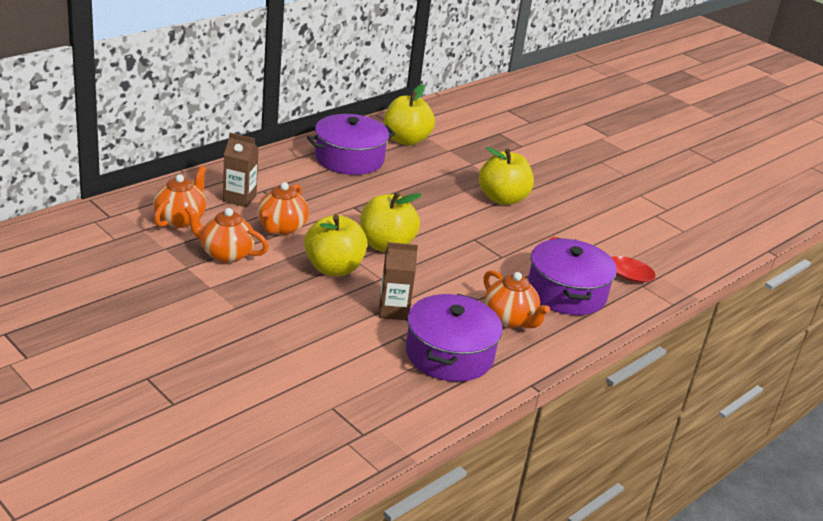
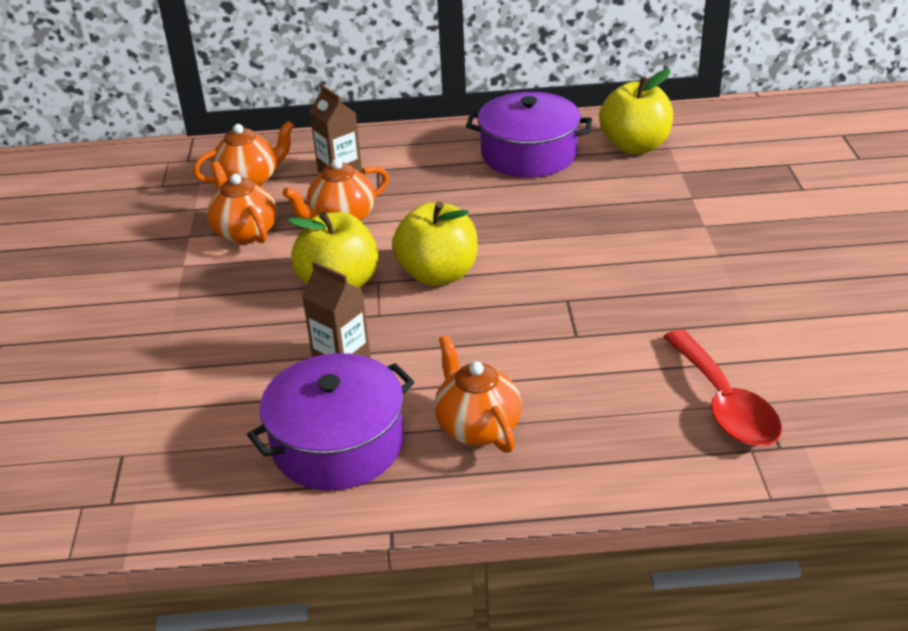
camera: 45 degrees right, 5 degrees up
(502, 199) = (678, 255): yellow apple -> none
(510, 319) = (477, 427): orange teapot -> orange teapot turned 150 degrees clockwise
(566, 292) = (610, 417): purple pot -> none

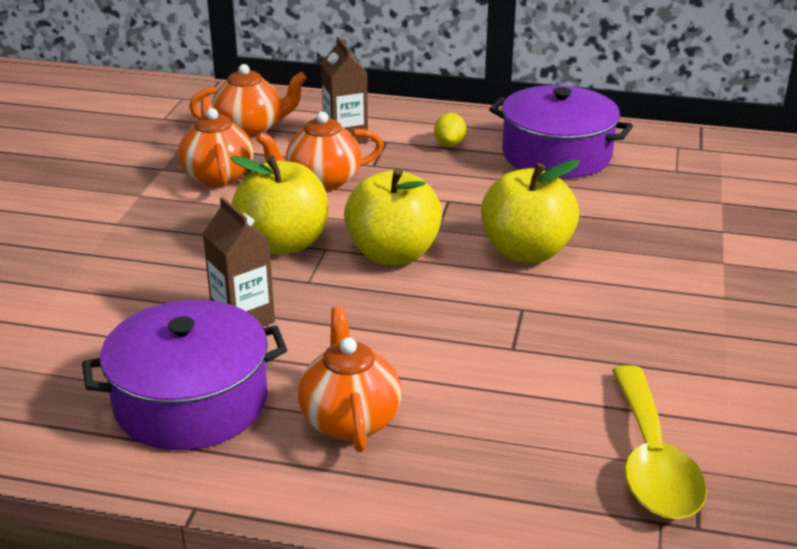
camera: 15 degrees right, 5 degrees down
(434, 161) = (449, 144): none -> yellow lemon
(635, 146) = (681, 167): yellow apple -> yellow apple (526, 252)
(724, 403) = (652, 461): red spoon -> yellow spoon

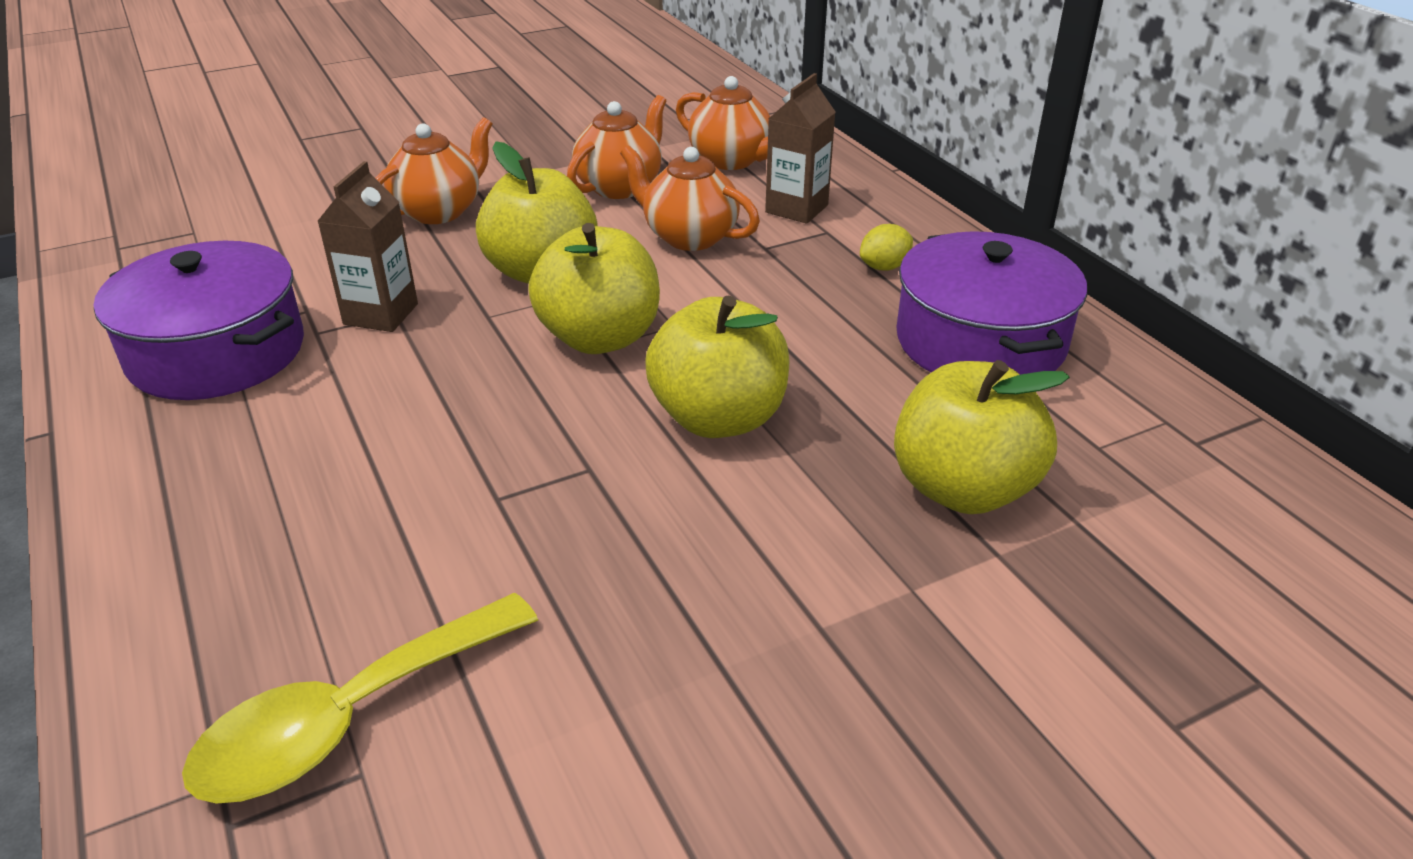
camera: 50 degrees right, 5 degrees up
(350, 419) = (258, 452): orange teapot -> orange teapot (439, 211)
(667, 216) = (963, 489): none -> yellow apple

